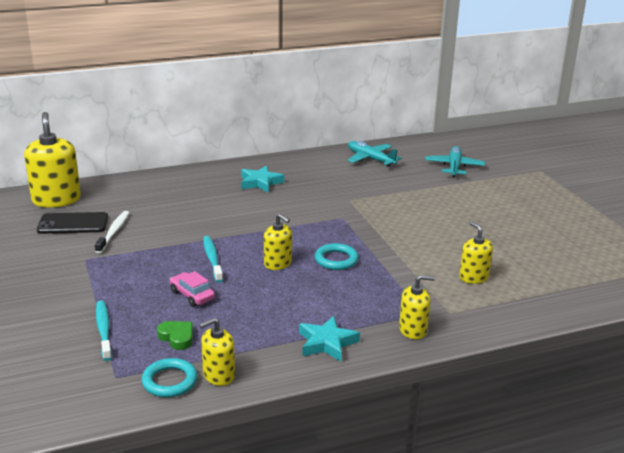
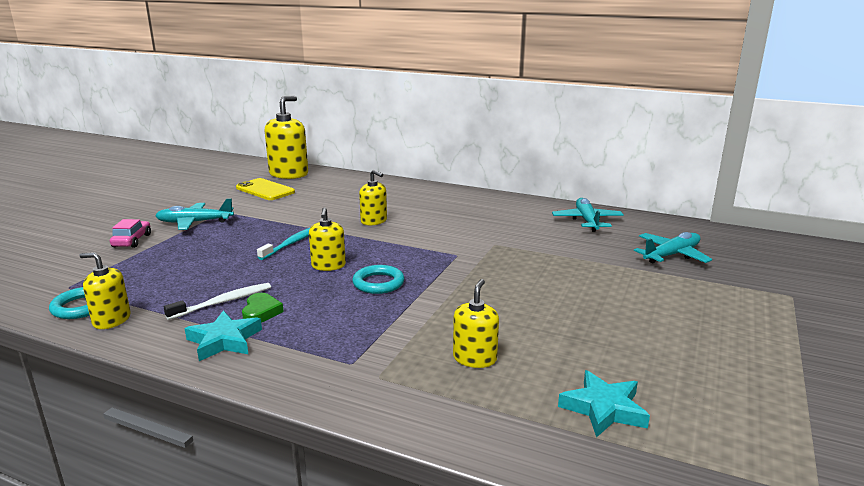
camera: 45 degrees right, 5 degrees down
(73, 224) = (265, 190): black phone -> yellow phone
(83, 279) = (194, 222): none -> turquoise plane
(104, 330) = (131, 256): turquoise toothbrush -> none
(114, 232) = (275, 203): white toothbrush -> white toothbrush (223, 302)
(177, 337) = (152, 282): green heart -> green heart (261, 312)
(192, 295) = (225, 260): pink car -> pink car (132, 241)
(260, 182) = (446, 207): turquoise star -> turquoise star (604, 409)
(413, 330) = (310, 371): yellow soap dispenser -> yellow soap dispenser (374, 221)

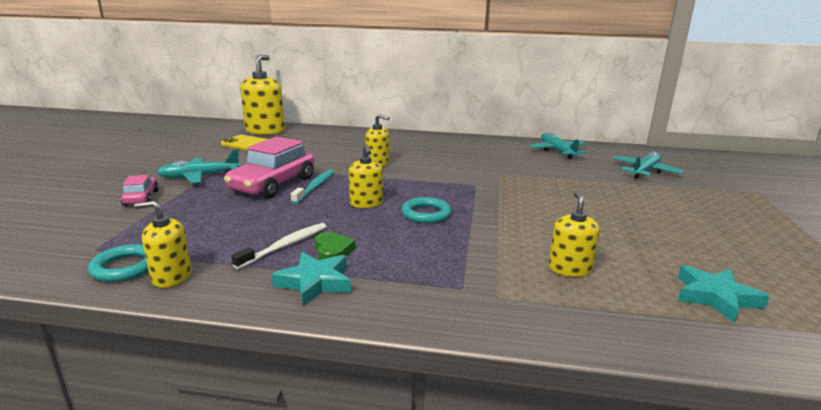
camera: 15 degrees left, 0 degrees up
(255, 237) = (273, 184): none -> pink car

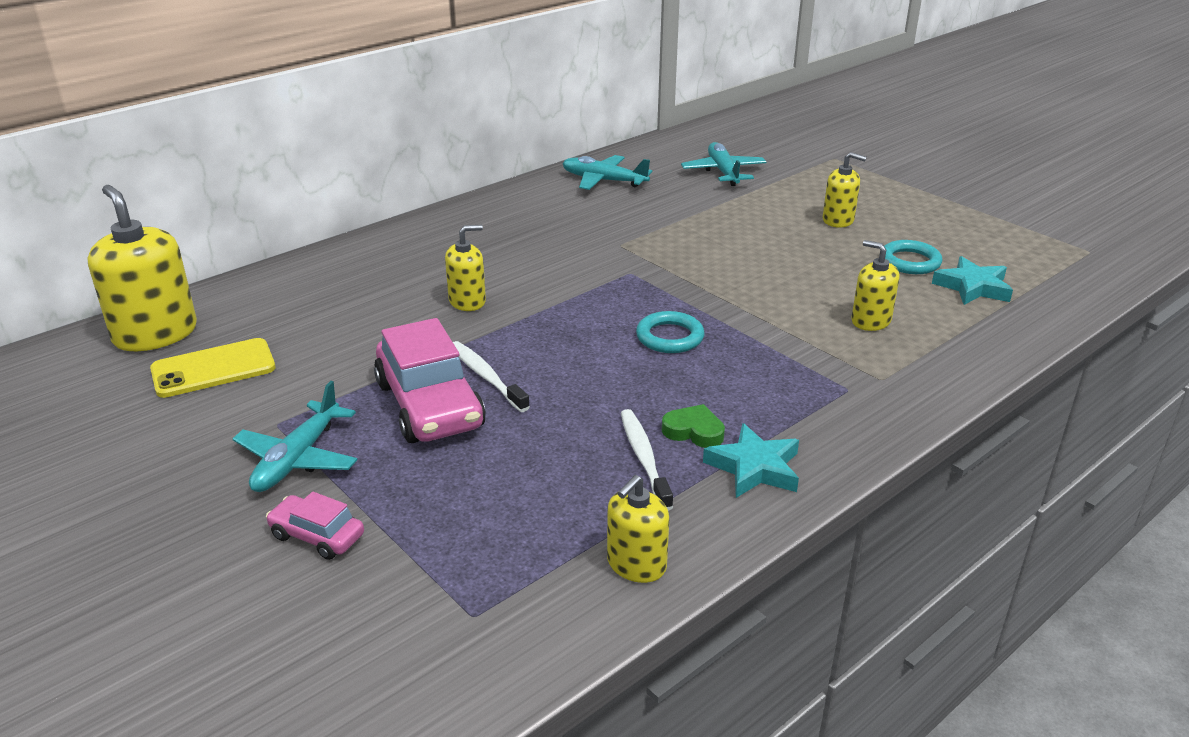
camera: 50 degrees left, 10 degrees up
(125, 267) = (567, 597): turquoise ring -> turquoise ring (910, 262)
(315, 187) = (486, 376): turquoise toothbrush -> white toothbrush
(366, 203) = (590, 361): yellow soap dispenser -> yellow soap dispenser (838, 220)

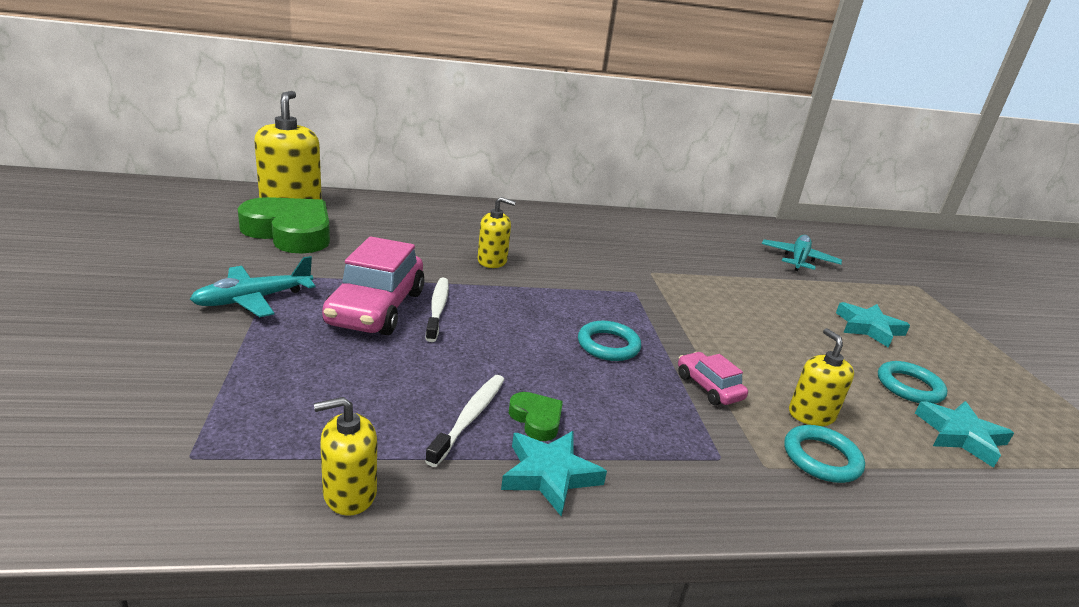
camera: 30 degrees right, 5 degrees down
(213, 369) = (290, 232): yellow phone -> green heart
(317, 536) = (190, 348): pink car -> pink car (708, 387)
(603, 181) = (691, 231): turquoise plane -> none
(838, 220) = (868, 328): yellow soap dispenser -> turquoise star
(908, 353) = (821, 458): none -> turquoise ring

